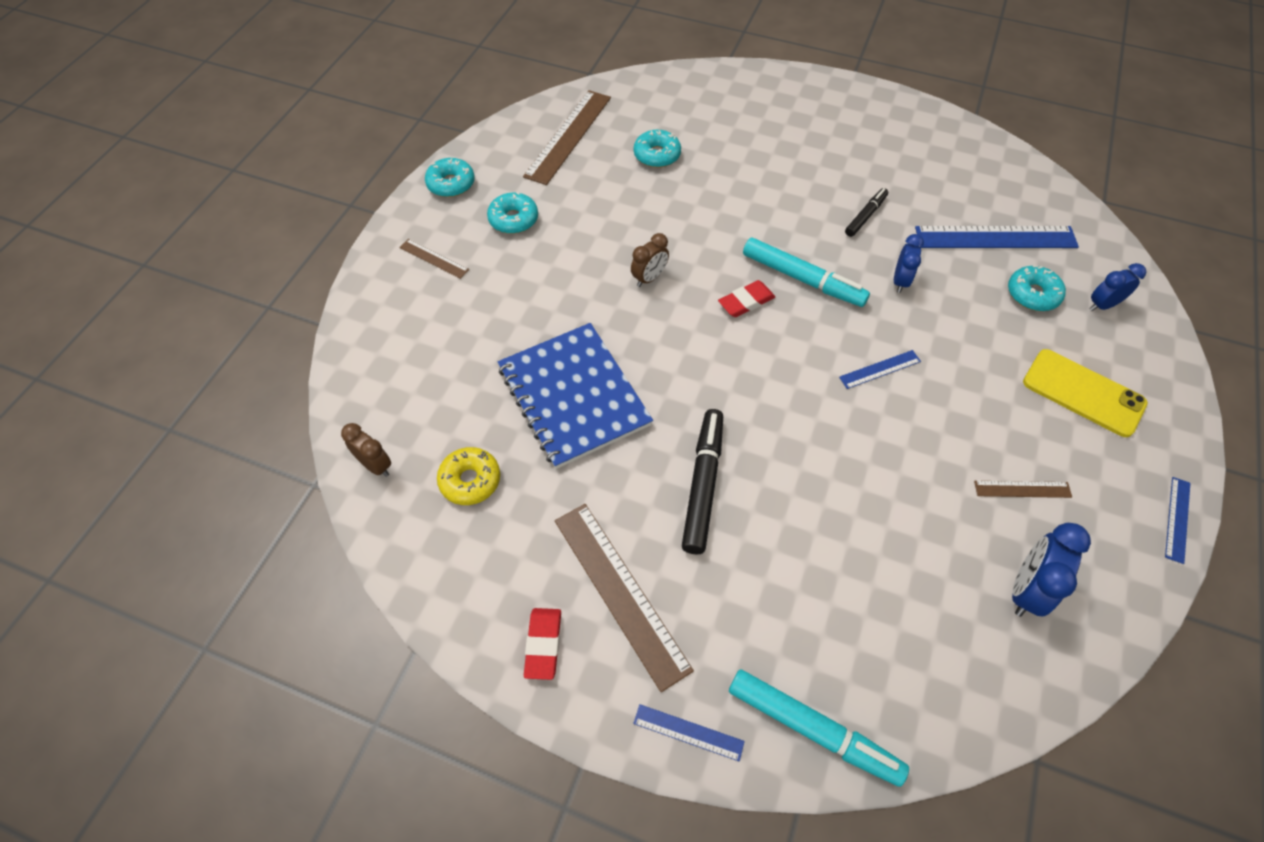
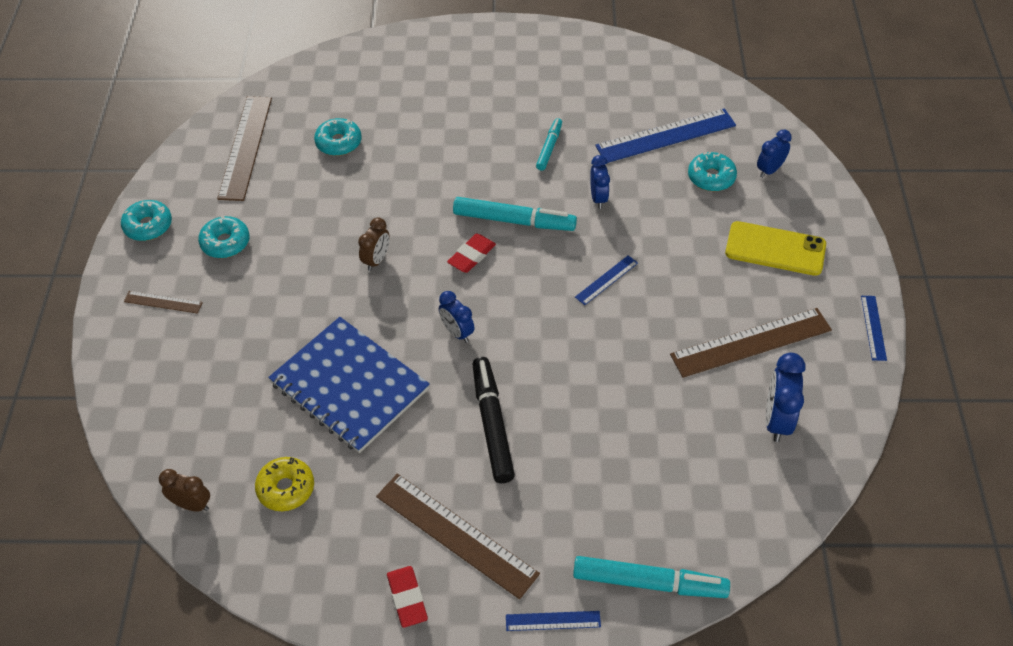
camera: 20 degrees left, 5 degrees down
(702, 375) = (457, 332): none -> blue clock
(865, 216) = (549, 148): black marker -> turquoise marker
(1022, 489) = (751, 342): brown ruler -> brown ruler, size x2.04

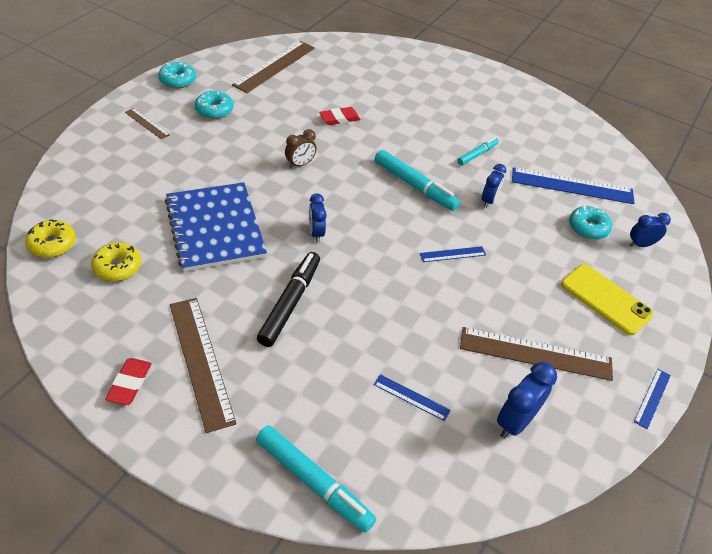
camera: 25 degrees right, 5 degrees down
(192, 504) = (52, 244): brown clock -> yellow donut
(338, 143) = (335, 89): turquoise donut -> none
(471, 256) = (367, 192): red eraser -> red eraser (339, 118)
(553, 621) = (217, 464): blue ruler -> blue ruler (411, 397)

